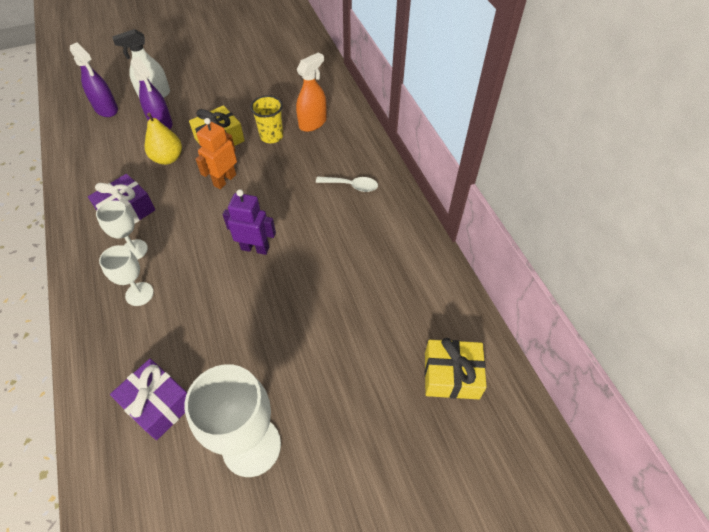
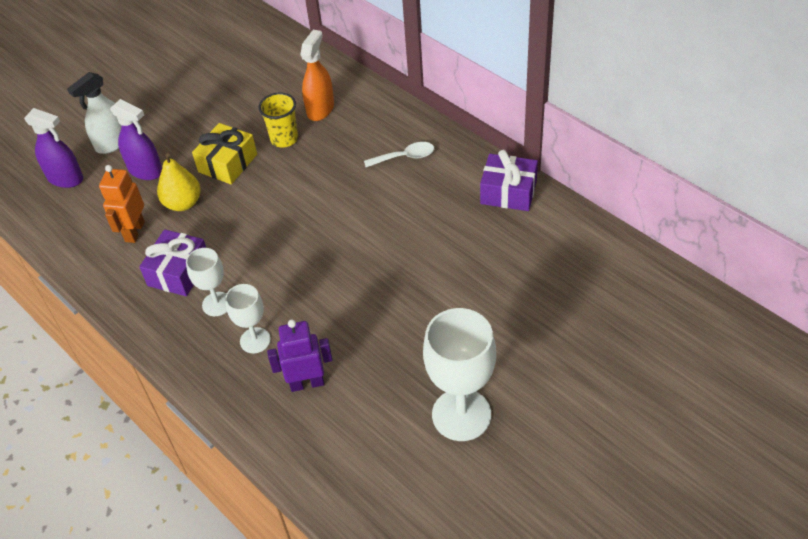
camera: 20 degrees left, 5 degrees down
(158, 404) = (348, 421): purple gift -> purple gift (508, 192)
(224, 180) = (264, 201): orange robot -> orange robot (134, 231)
(255, 248) = (345, 252): purple robot -> purple robot (307, 383)
(451, 375) = (604, 285): yellow gift -> none

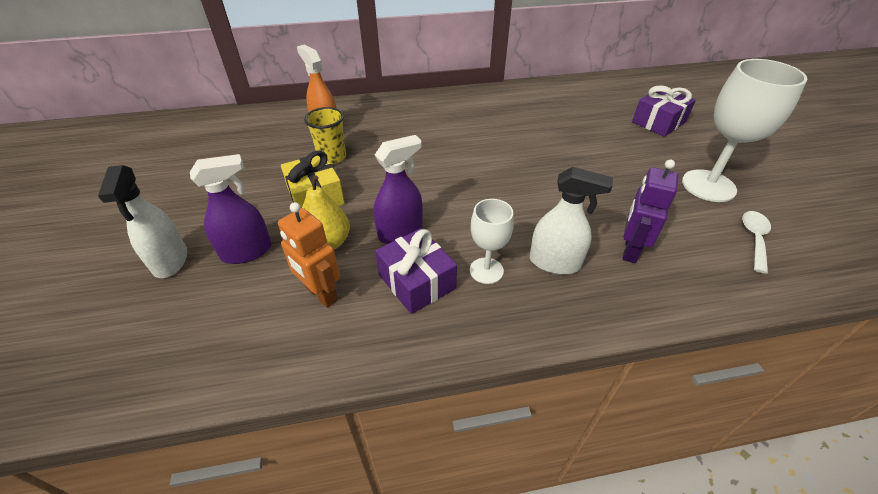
camera: 60 degrees left, 5 degrees down
(65, 178) = (160, 323): purple spray bottle -> purple spray bottle (400, 232)
(255, 340) = (555, 262): white goblet -> white spray bottle
(405, 157) = (428, 116): white spoon -> white spoon (754, 239)
(508, 192) = (510, 95): purple gift -> purple gift (658, 122)

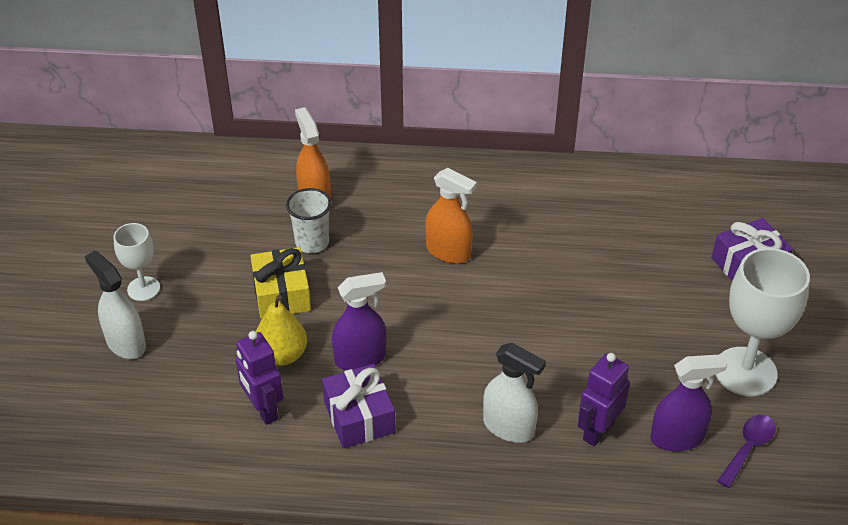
camera: 15 degrees right, 0 degrees up
(170, 261) = (126, 343): white spray bottle -> white spray bottle turned 135 degrees clockwise
(247, 252) = (200, 348): purple spray bottle -> purple spray bottle (677, 438)
(321, 294) = (263, 410): orange robot -> purple robot
(332, 157) = (312, 242): yellow cup -> white cup
(443, 147) = (448, 252): none -> orange spray bottle
(486, 270) = (433, 420): white goblet -> white goblet (143, 289)
(754, 239) = (748, 448): white spoon -> purple spoon

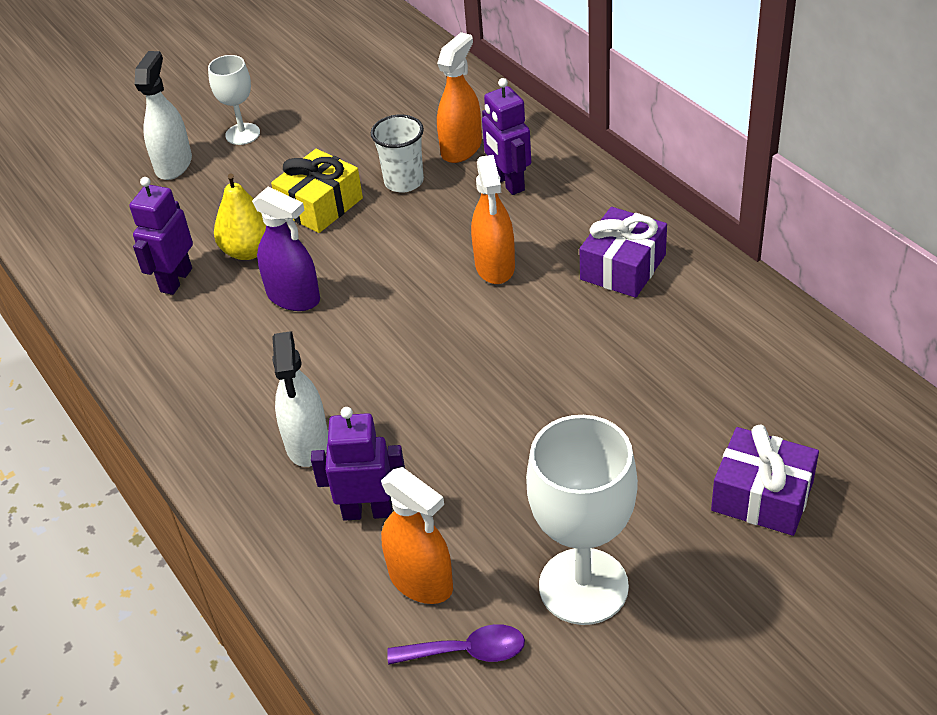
camera: 55 degrees right, 0 degrees up
(359, 417) = (223, 339): purple gift -> purple gift (623, 267)
(378, 200) = (508, 183): none -> purple robot
(677, 438) = (421, 581): purple spray bottle -> orange spray bottle

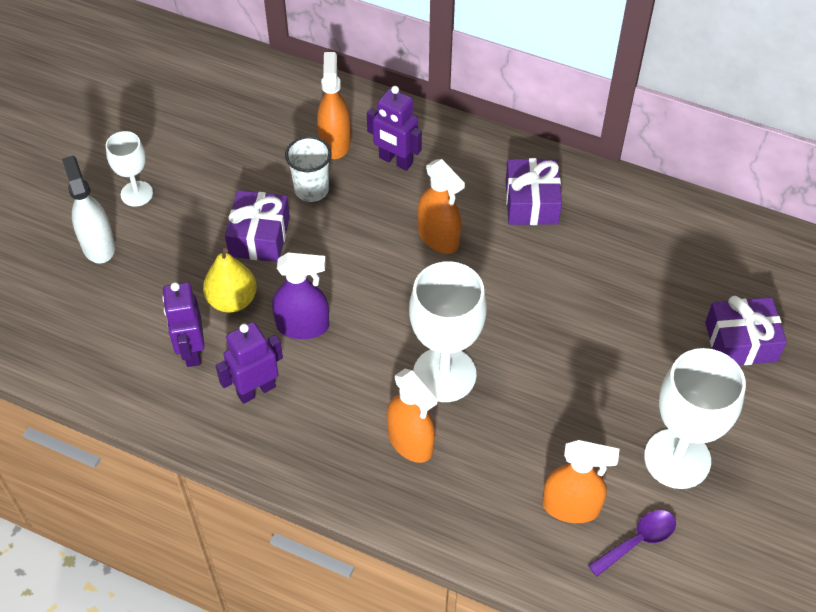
camera: 35 degrees left, 10 degrees up
(307, 443) = (410, 442): white spray bottle -> orange spray bottle
(320, 205) = (259, 236): yellow gift -> purple gift
(367, 511) = (495, 474): purple robot -> purple robot (256, 390)
(394, 394) = (444, 374): none -> white goblet

